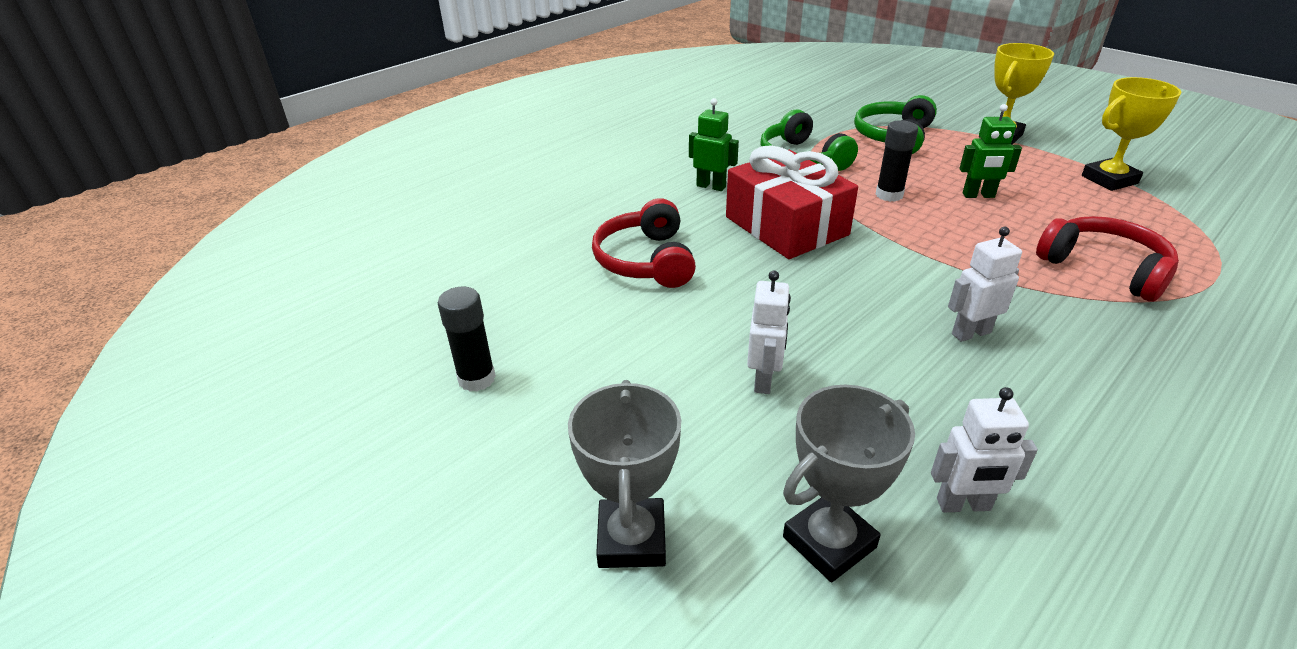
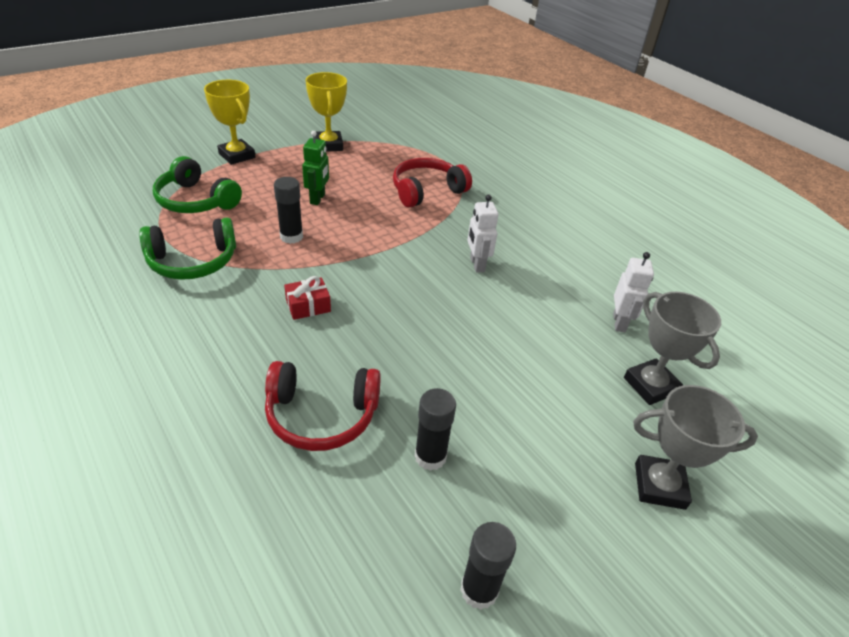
camera: 85 degrees left, 5 degrees up
(618, 331) = (430, 456): none -> black glue stick
(711, 186) = (204, 335): green robot -> none
(764, 380) = (508, 376): white robot -> none
(786, 226) = (308, 306): red gift -> red gift, size x0.43

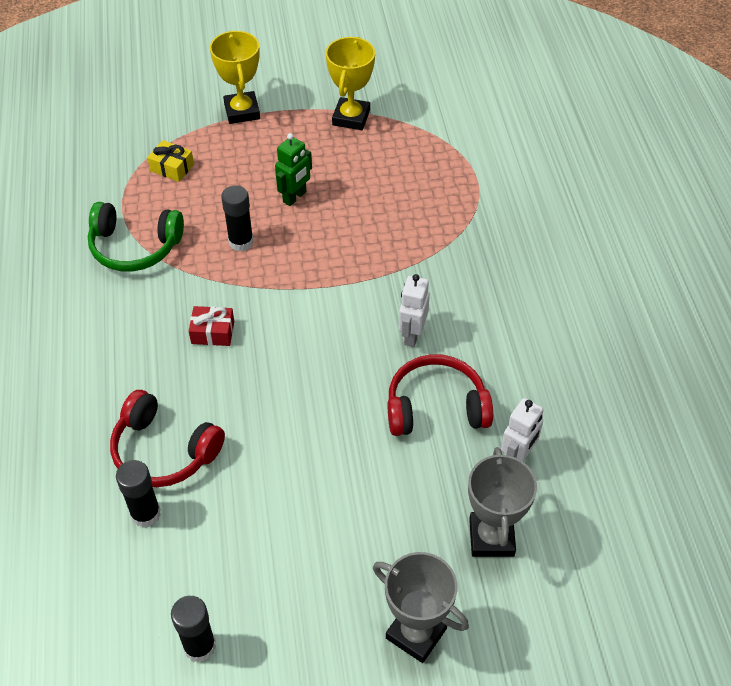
camera: 30 degrees right, 10 degrees up
(196, 201) = (172, 168): green headphones -> yellow gift
(427, 191) = (423, 217): red headphones -> red headphones (436, 407)
(430, 456) = (231, 524): black glue stick -> black glue stick (145, 514)

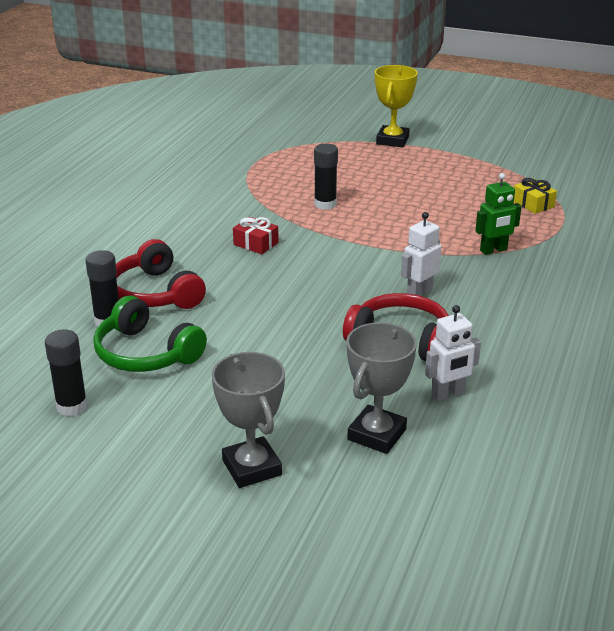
camera: 30 degrees right, 20 degrees down
(135, 246) = (242, 185): green headphones -> green headphones (146, 353)
(172, 168) = (309, 155): yellow gift -> yellow gift (533, 204)
(295, 197) = (392, 193): green robot -> green robot (493, 250)
(351, 118) = (480, 164): yellow trophy -> none

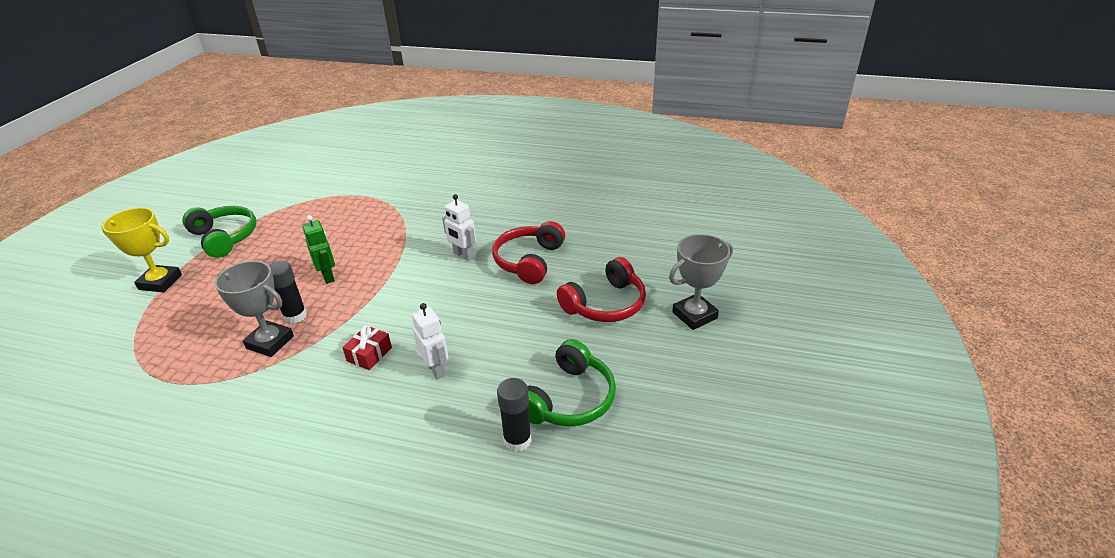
camera: 95 degrees left, 5 degrees up
(72, 406) = (659, 433): black glue stick -> none
(156, 293) = (463, 413): red headphones -> red headphones (605, 304)
(377, 434) = (640, 265): grey trophy -> grey trophy (270, 342)
(448, 394) = (589, 240): white robot -> white robot (436, 369)
(467, 157) = (224, 237): none -> green headphones
(493, 250) = (401, 224): green robot -> green robot (328, 276)
(533, 204) = (328, 207): yellow gift -> none

